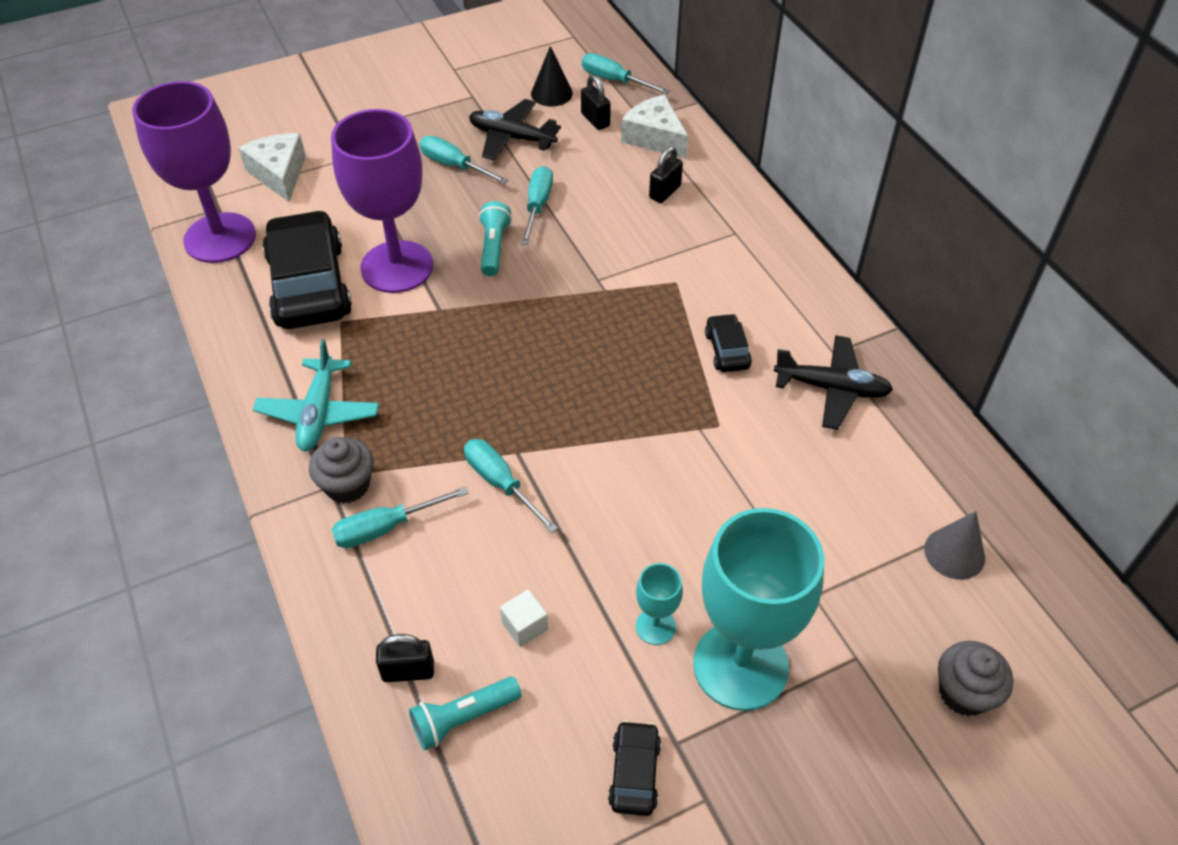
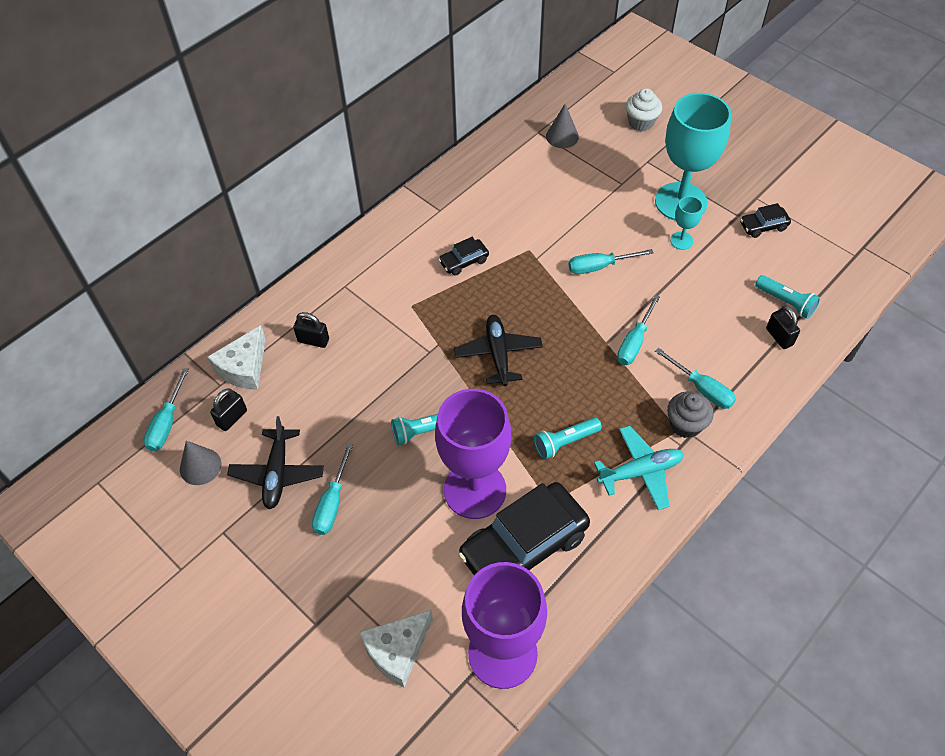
camera: 110 degrees left, 5 degrees up
(402, 359) = (565, 442): none -> turquoise flashlight
(525, 626) = (718, 295): white cube -> none
(537, 206) = (362, 419): turquoise screwdriver -> turquoise screwdriver (599, 267)
(551, 93) = (200, 466): black cone -> grey cone
(831, 388) = (471, 205): black plane -> black plane (498, 354)
(964, 693) = (641, 122): grey cupcake -> white cupcake

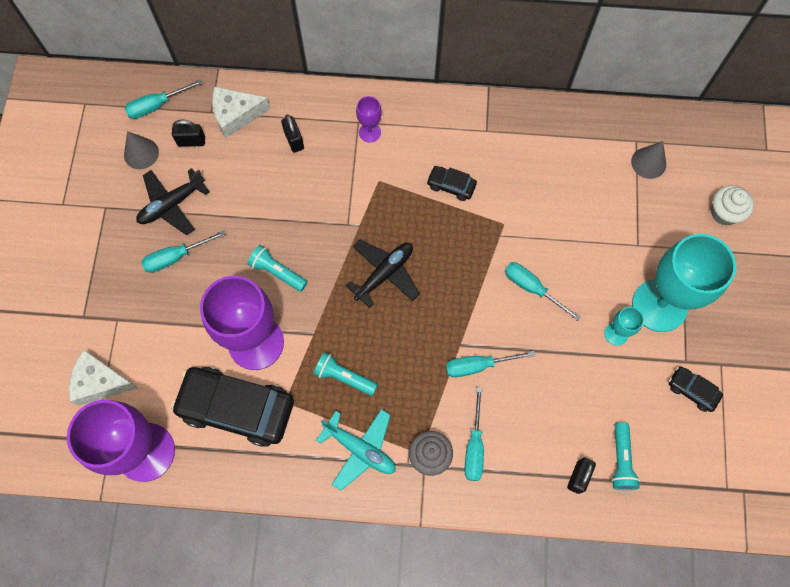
camera: 50 degrees right, 15 degrees up
(362, 284) = (370, 132): none -> purple goblet

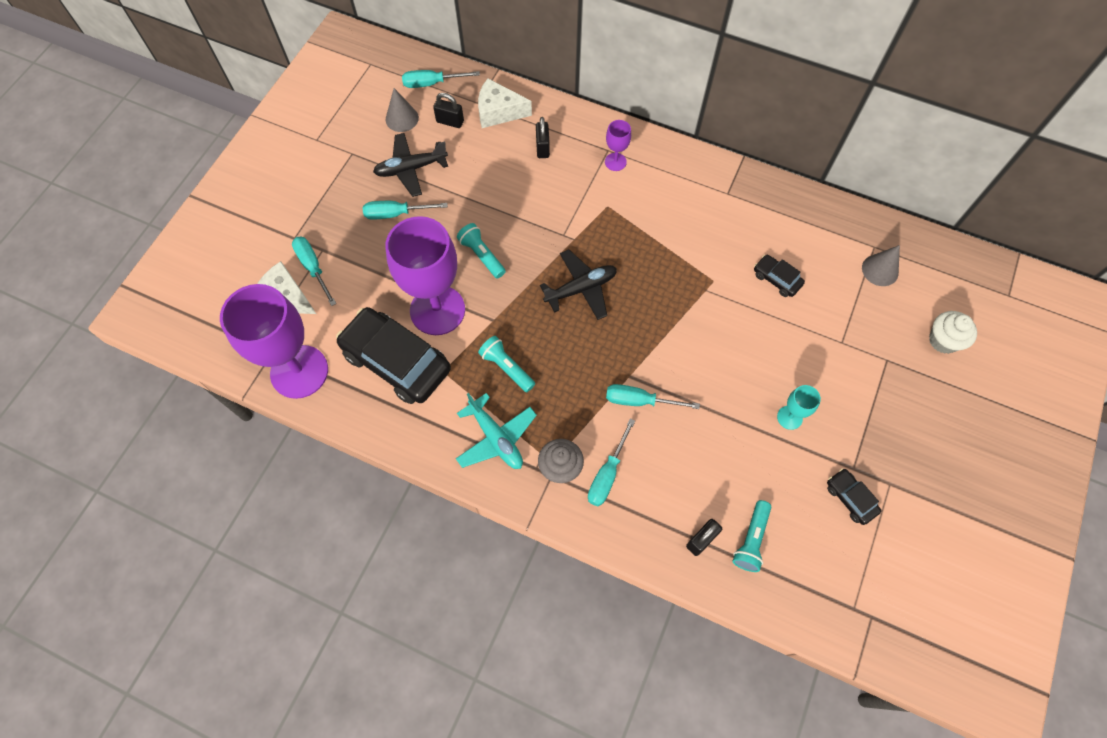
camera: 20 degrees right, 5 degrees down
(451, 185) = (675, 231): black car -> black car (776, 279)
(532, 288) = (719, 347): turquoise screwdriver -> turquoise screwdriver (313, 267)
(659, 305) = (844, 405): turquoise goblet -> none

